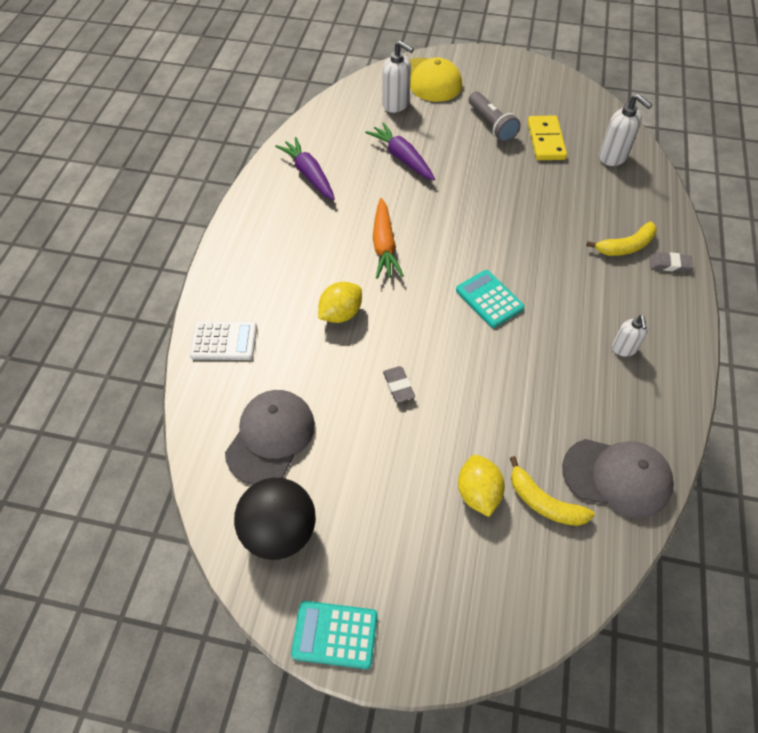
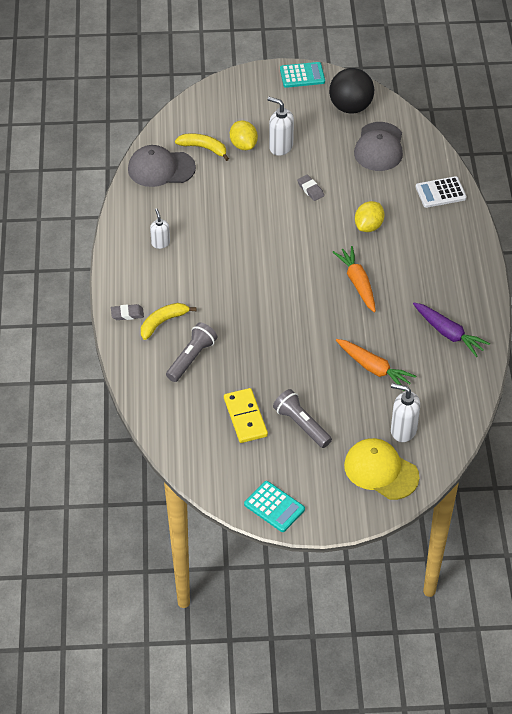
camera: 165 degrees right, 5 degrees down
(402, 158) = (374, 368): purple carrot -> orange carrot
(489, 299) = (264, 258): turquoise calculator -> turquoise calculator (274, 507)
(595, 203) = (191, 358): none -> grey flashlight
(613, 157) = (179, 411): white soap dispenser -> white soap dispenser (280, 147)

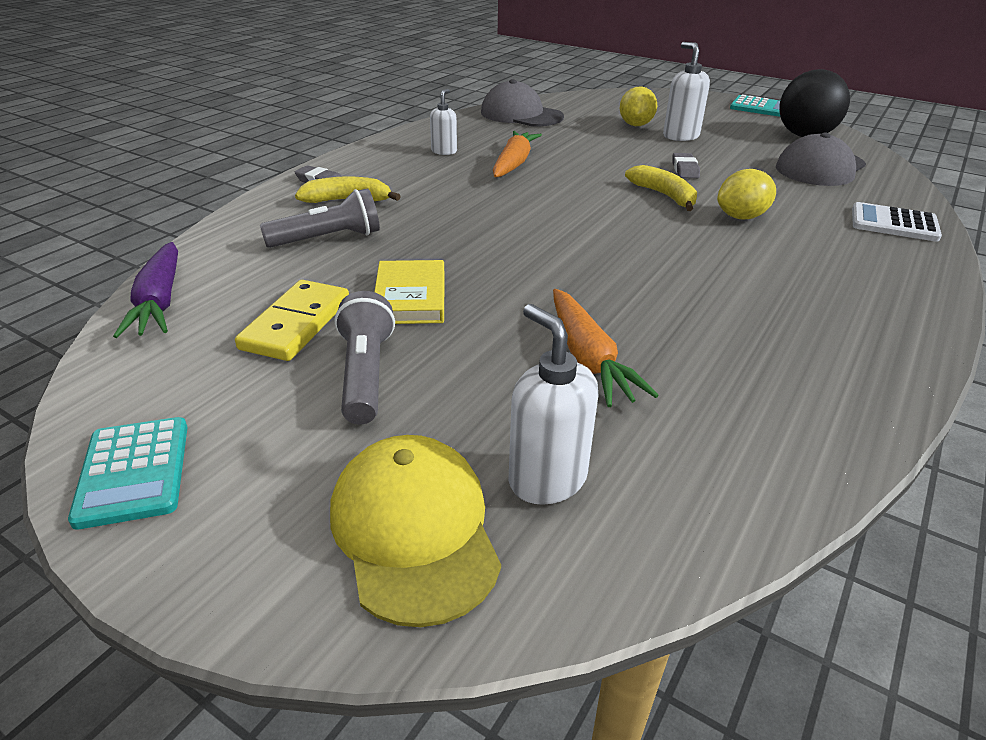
camera: 35 degrees right, 15 degrees down
(203, 148) = (586, 116): yellow banana -> yellow banana (664, 195)
(273, 375) = (410, 297): none -> yellow book
(357, 283) = (666, 258): orange carrot -> orange carrot (514, 163)
(448, 333) = (789, 373): purple carrot -> purple carrot (160, 301)

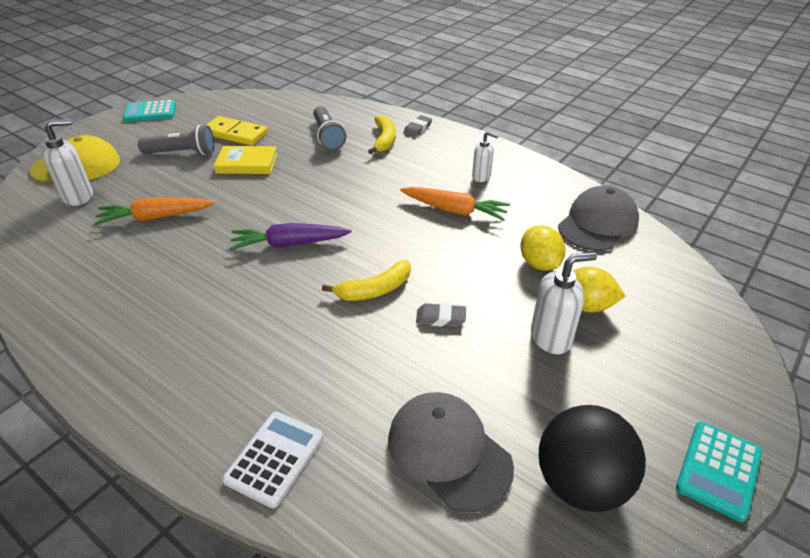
camera: 95 degrees right, 5 degrees up
(160, 301) = (272, 100): purple carrot -> purple carrot (289, 244)
(741, 217) = (318, 332): yellow lemon -> yellow lemon (539, 264)

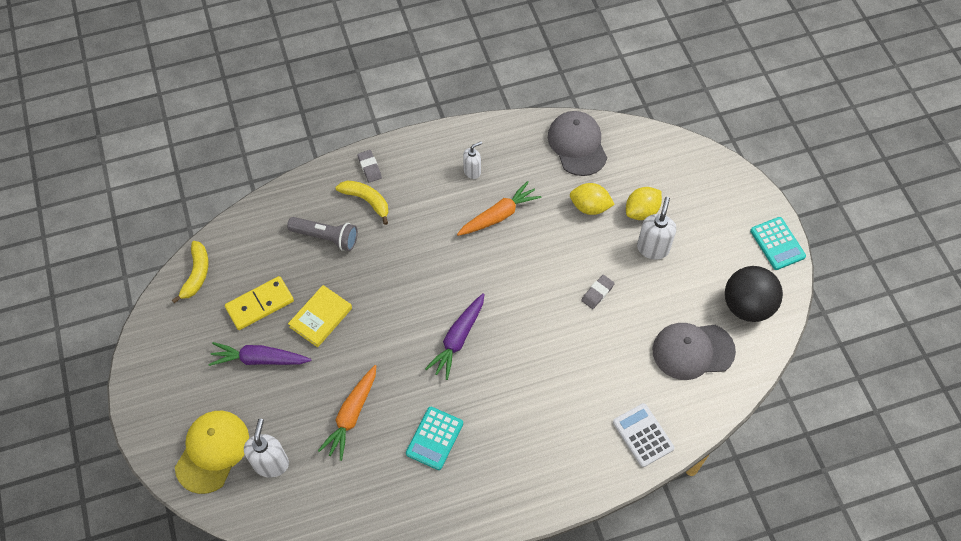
camera: 55 degrees left, 20 degrees up
(150, 112) = (151, 357): turquoise calculator -> turquoise calculator (434, 438)
(182, 153) = (260, 359): grey flashlight -> purple carrot
(374, 290) = (545, 314): yellow banana -> yellow banana (196, 274)

